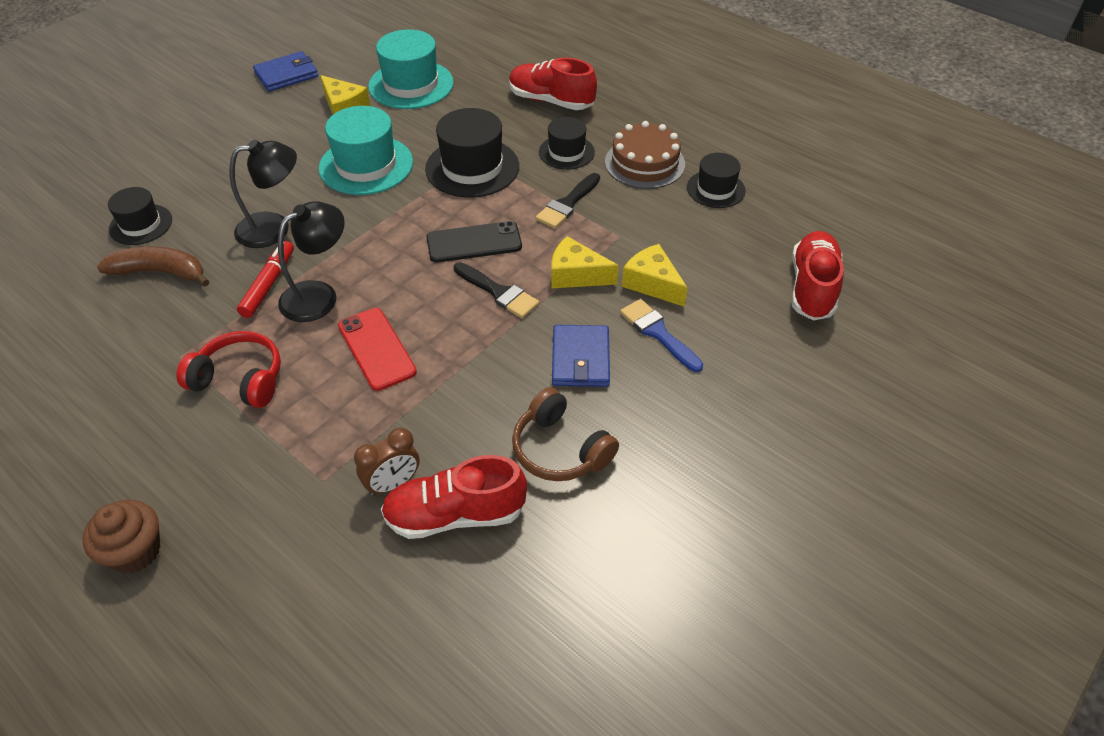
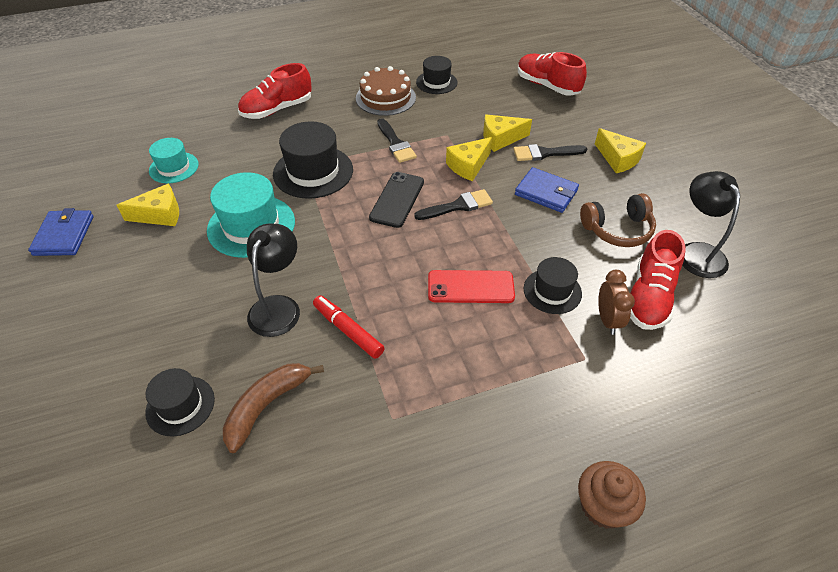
camera: 60 degrees left, 0 degrees up
(239, 379) = (449, 381): red headphones -> none
(319, 295) = (386, 302): black lamp -> black lamp (697, 252)
(411, 85) = (174, 167): turquoise hat -> turquoise hat, size x0.61
(566, 152) = (341, 124): black hat -> black hat (552, 291)
(658, 333) = (544, 153): blue brush -> black brush
(709, 409) = (618, 159): none -> yellow cheese

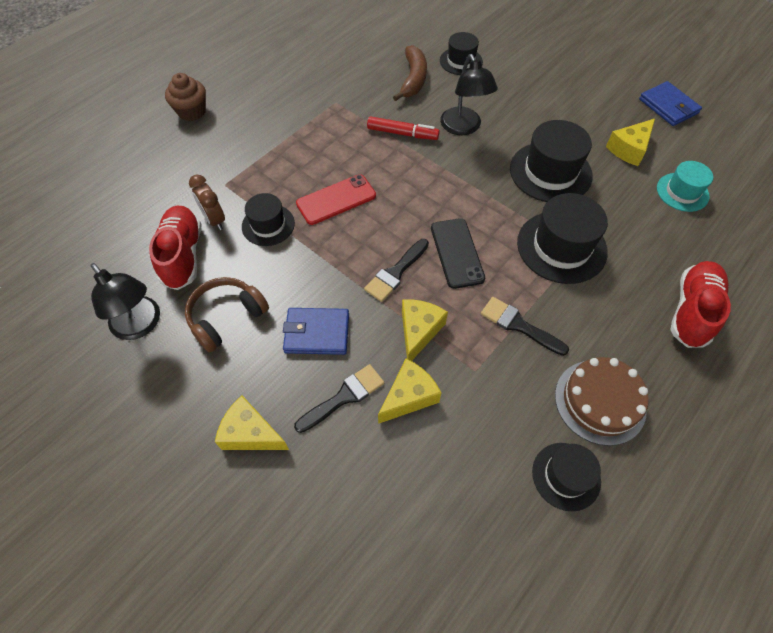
camera: 150 degrees right, 10 degrees up
(251, 226) = (550, 172): turquoise hat -> black hat
(547, 86) = (406, 565): red shoe -> none

